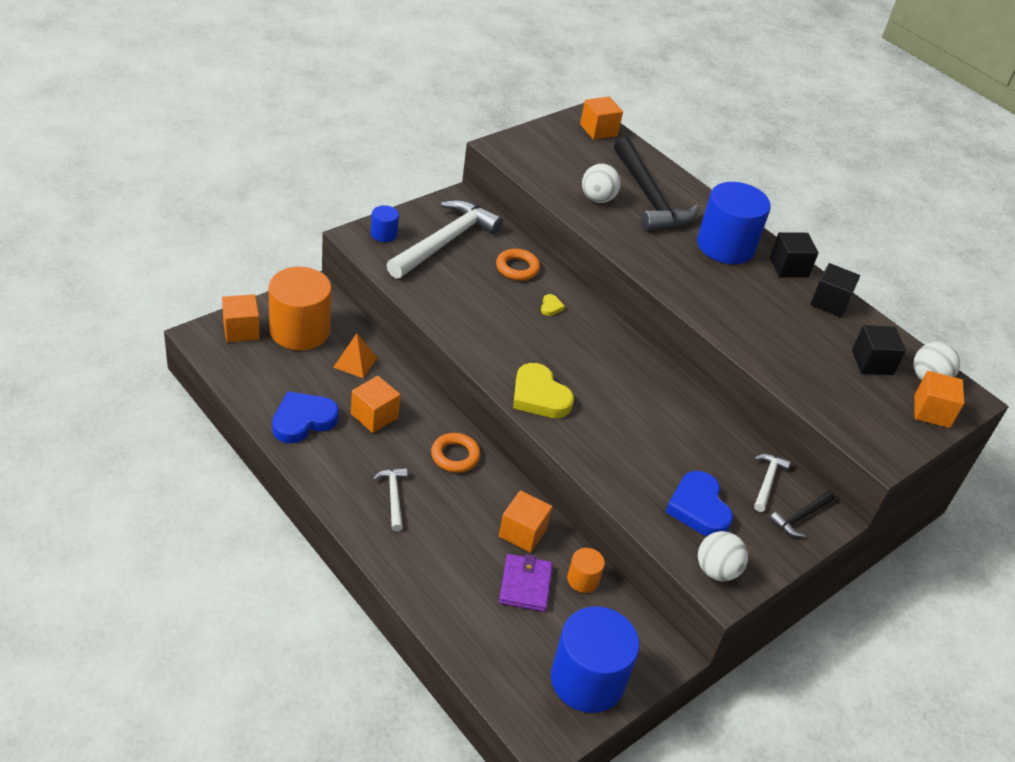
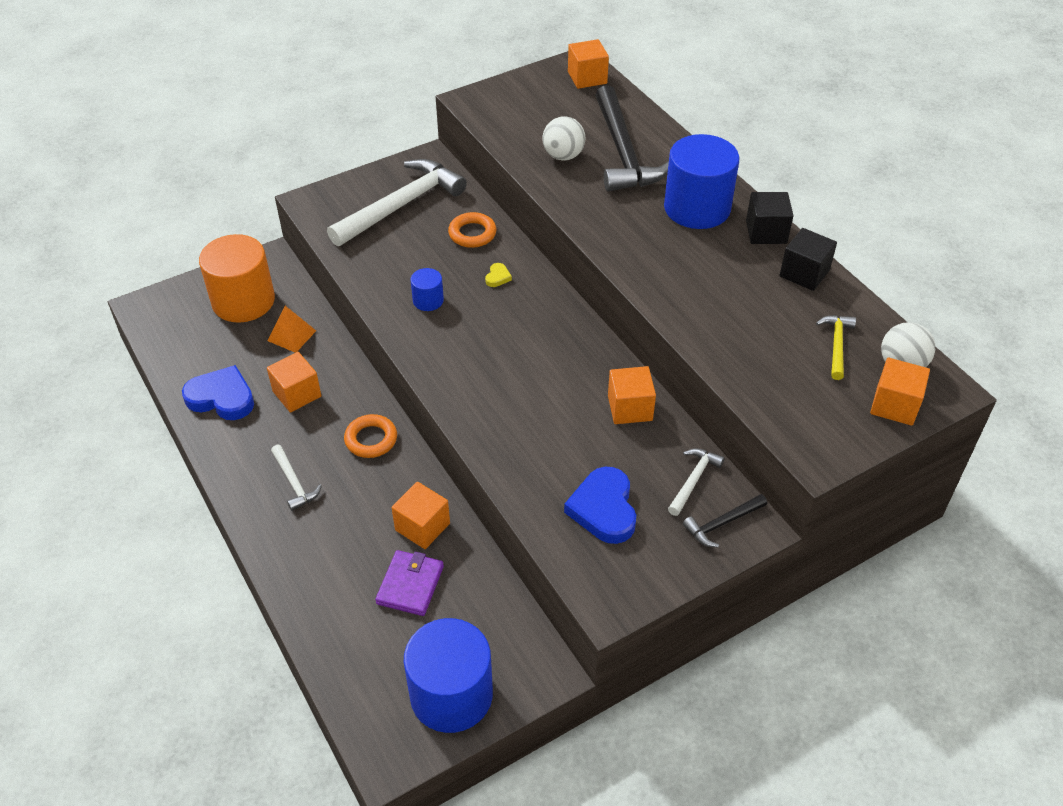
camera: 15 degrees right, 5 degrees up
(241, 330) = (184, 300): orange cube -> orange cube (630, 408)
(303, 420) = (222, 398): blue heart -> blue heart turned 45 degrees clockwise
(384, 234) = (338, 198): blue cylinder -> blue cylinder (428, 300)
(393, 497) = (294, 483): white hammer -> white hammer turned 150 degrees clockwise
(539, 396) = (457, 377): yellow heart -> none
(583, 579) = (475, 582): orange cylinder -> none
(716, 570) = (605, 582): white ball -> none
(872, 362) = (836, 345): black cube -> yellow hammer

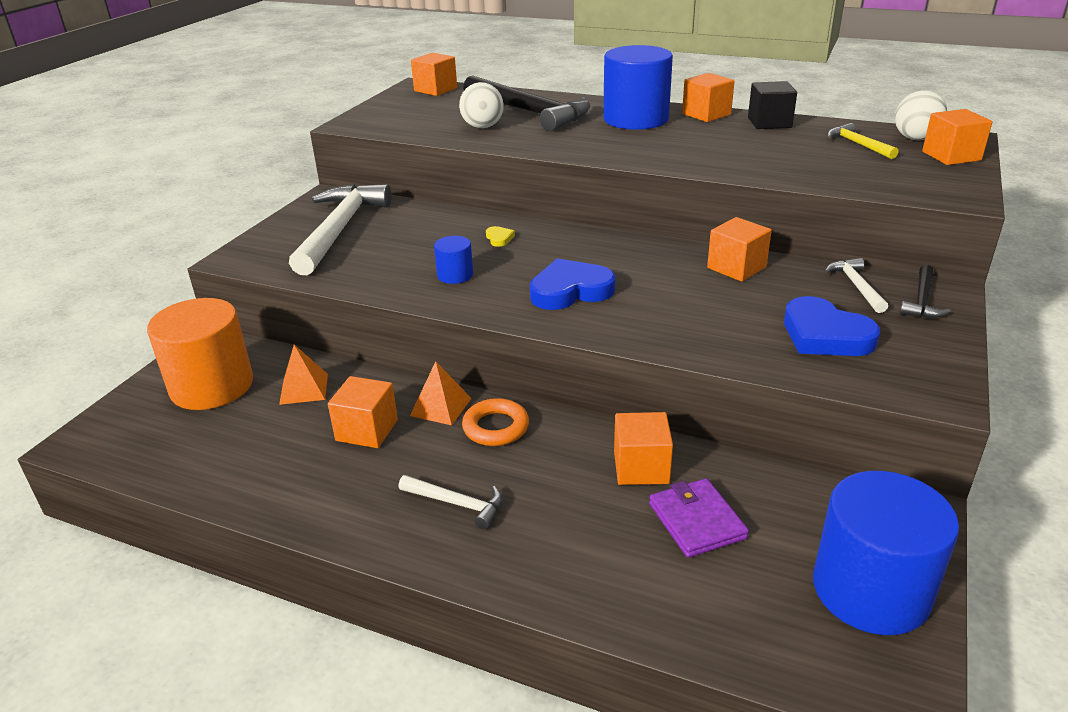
camera: 35 degrees left, 15 degrees down
(222, 398) = (277, 474): blue heart -> blue heart (570, 291)
(355, 401) = (441, 407): none -> orange pyramid
(472, 234) = (436, 223): orange ring -> none
(766, 232) = (706, 114): black cube -> orange cube

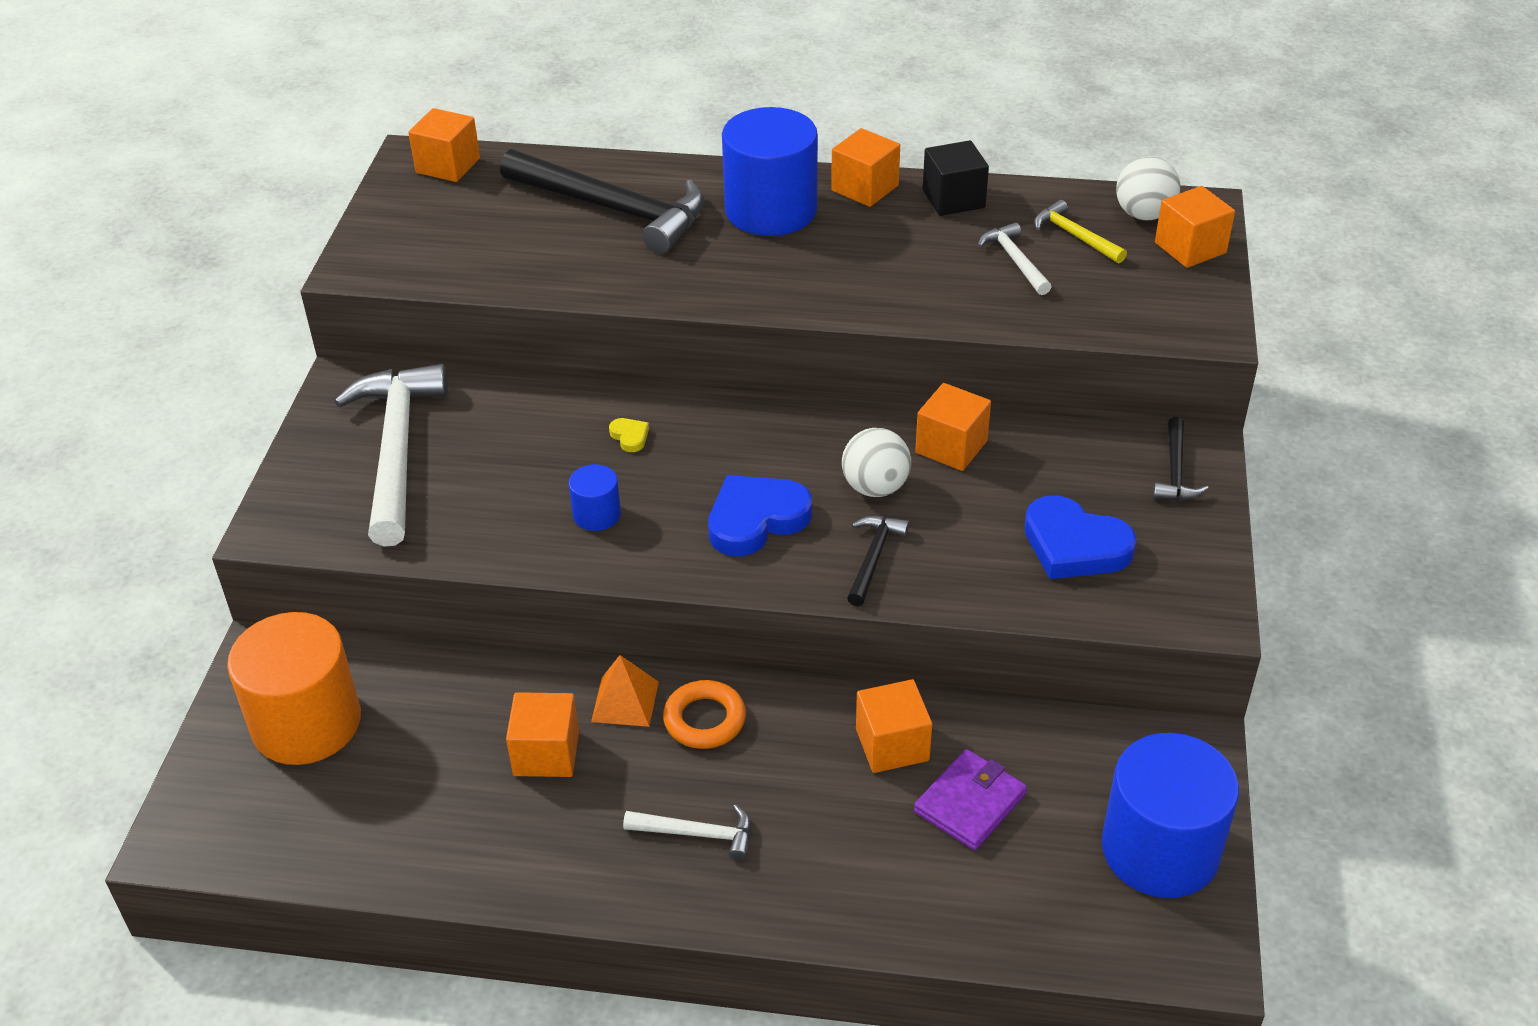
camera: 15 degrees left, 10 degrees up
(304, 389) = (434, 705): orange pyramid -> none
(482, 127) = (558, 253): white ball -> white ball (875, 487)
(653, 323) = (873, 558): none -> black hammer
(697, 521) = (970, 803): purple wallet -> purple wallet turned 75 degrees clockwise
(856, 286) = (1098, 458): white hammer -> white hammer (1015, 260)

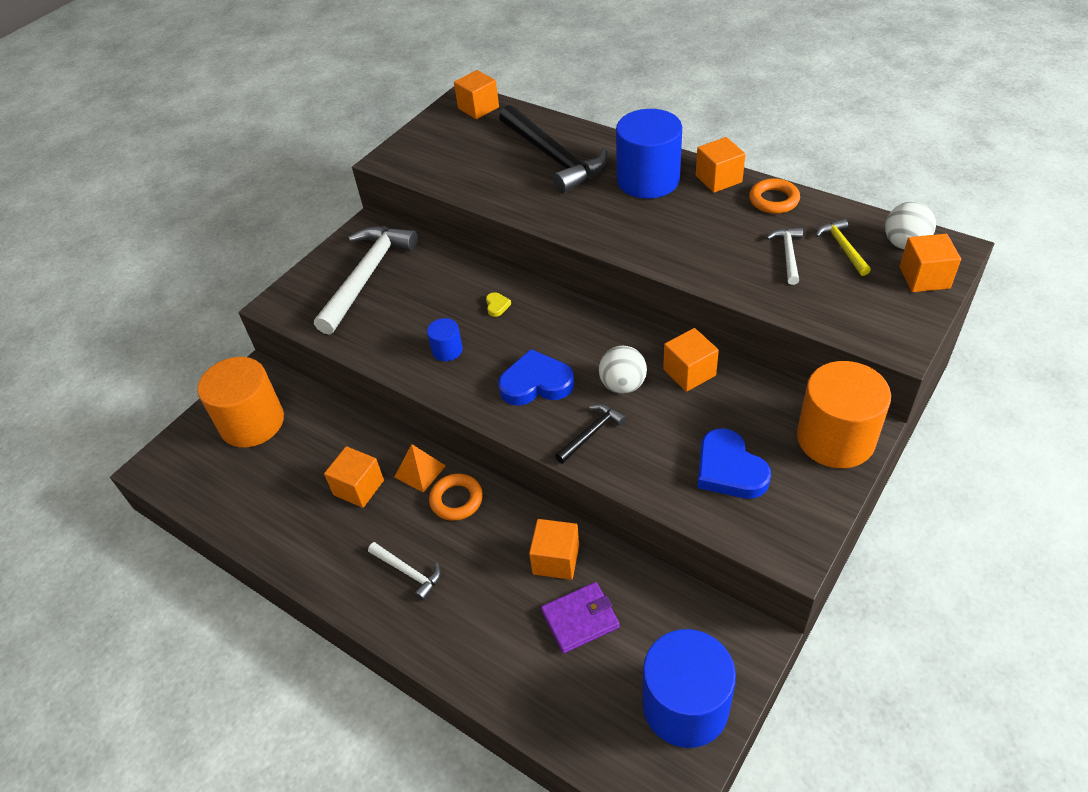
camera: 30 degrees right, 5 degrees up
(953, 199) = (773, 200): black cube -> orange ring
(1175, 471) = (835, 438): black hammer -> orange cylinder

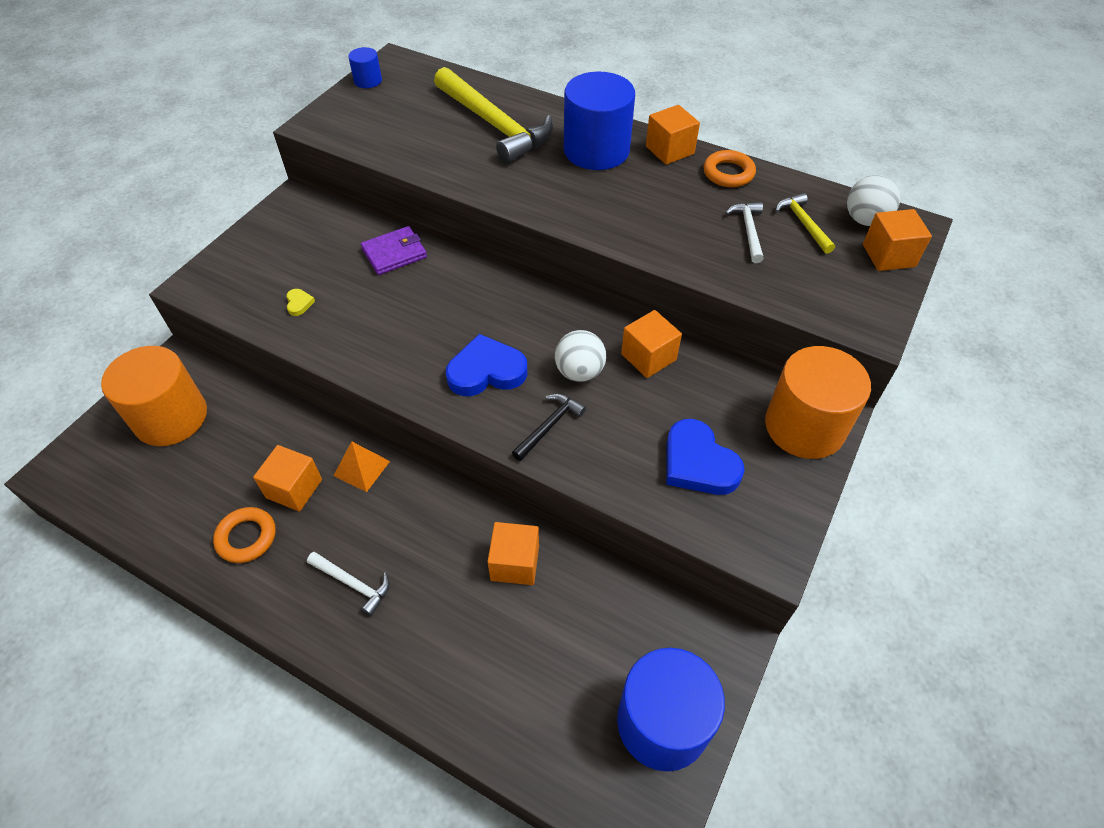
camera: 10 degrees left, 5 degrees up
(367, 276) = (295, 254): white hammer -> none
(447, 350) = (387, 335): blue cylinder -> blue cylinder (368, 81)
(456, 500) = (403, 499): orange ring -> orange ring (246, 537)
(478, 108) = (410, 71): orange cube -> none
(497, 306) = (439, 286): yellow heart -> yellow heart (299, 303)
(553, 157) = (494, 125): black hammer -> yellow hammer
(580, 619) = (544, 629): purple wallet -> purple wallet (394, 253)

